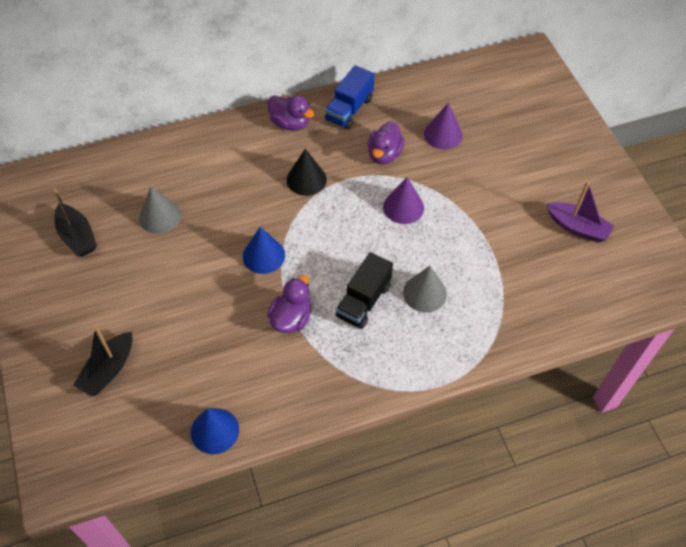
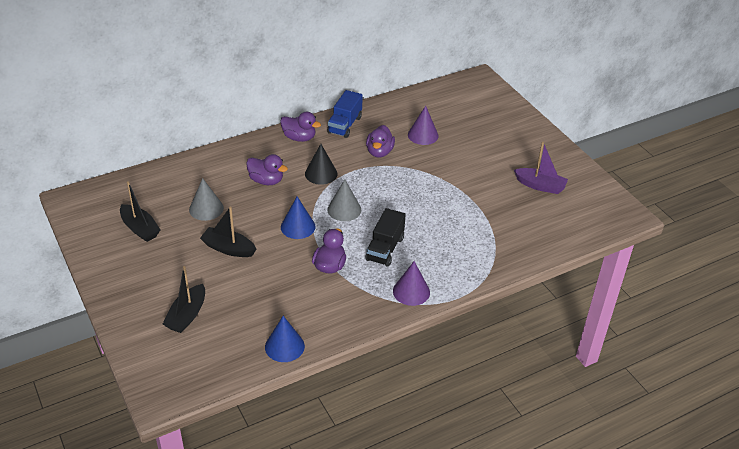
camera: 10 degrees left, 15 degrees down
(175, 278) = (228, 248): none -> black boat
(238, 183) = (266, 181): none -> purple duck
(403, 207) = (402, 185): purple cone -> purple cone (411, 291)
(424, 293) = (432, 239): grey cone -> grey cone (344, 209)

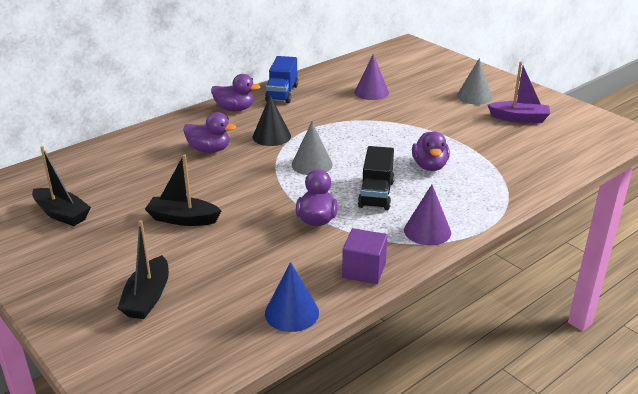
camera: 10 degrees left, 10 degrees down
(206, 209) = (143, 184): grey cone -> grey cone (474, 96)
(298, 227) = (262, 187): blue cone -> none
(349, 319) = (364, 270): none -> purple cube
(379, 152) = (330, 111): purple duck -> purple duck (429, 166)

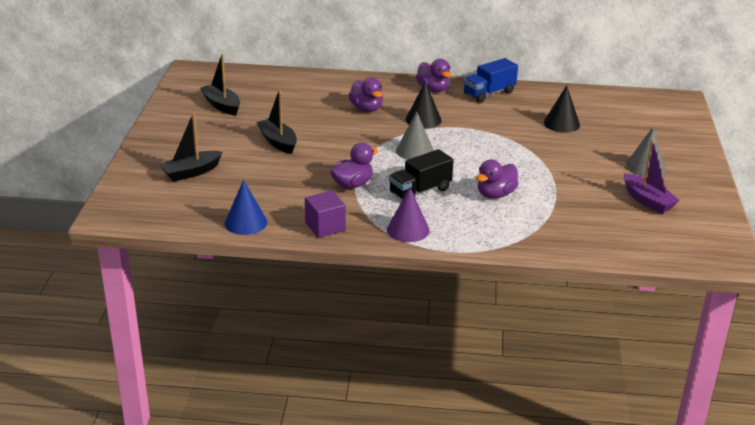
camera: 45 degrees right, 0 degrees up
(62, 214) = (222, 105): black boat -> black boat turned 150 degrees clockwise
(371, 92) = (561, 123): purple cone -> black cone

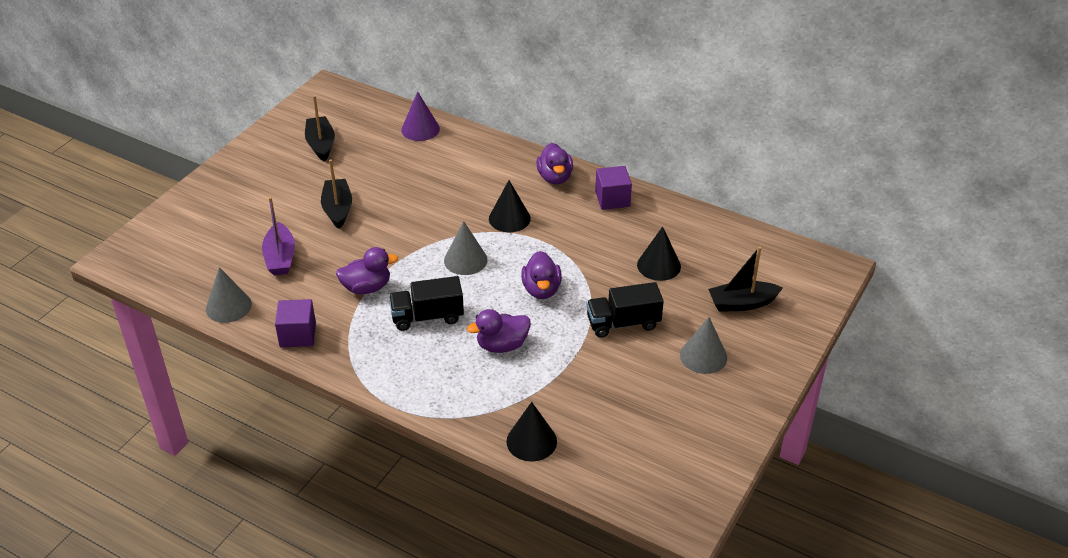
camera: 25 degrees right, 10 degrees up
(191, 172) = (227, 226): black boat -> black boat (742, 303)
(246, 222) = (228, 306): blue cone -> grey cone
(366, 109) = (461, 187): purple duck -> purple duck (541, 290)
(408, 230) = (374, 365): purple cone -> purple cone (420, 129)
(489, 93) = (612, 199): blue truck -> purple cube
(570, 161) = (623, 323): none -> black truck
(576, 245) = (531, 441): none -> black cone
(647, 201) = (663, 405): purple boat -> purple boat (280, 257)

